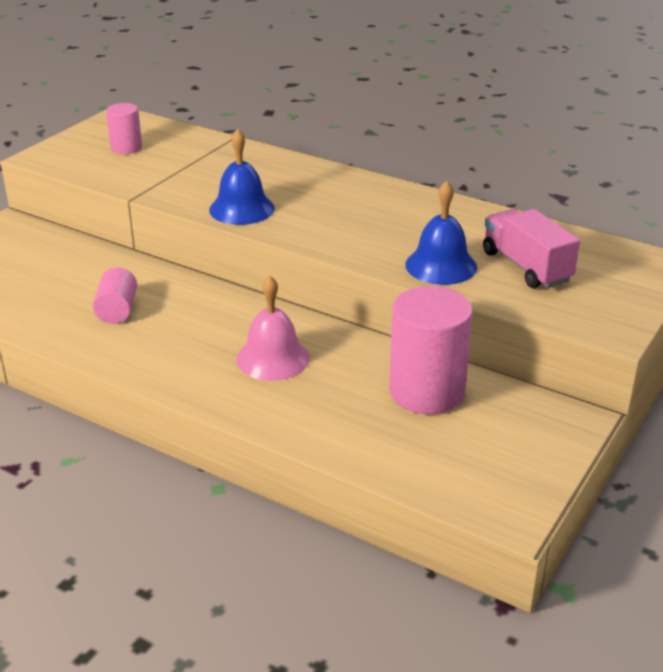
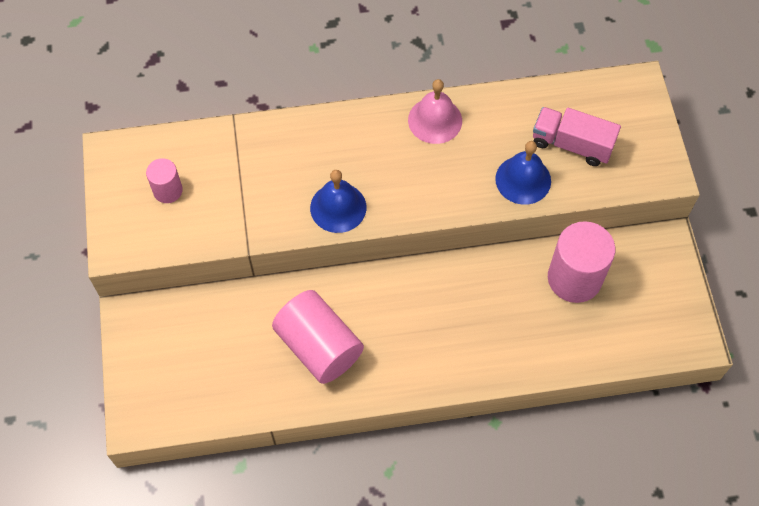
camera: 40 degrees left, 30 degrees up
(117, 310) = (319, 346): pink cylinder -> pink cylinder, size x1.87
(273, 358) = (462, 316): pink bell -> pink bell (435, 120)

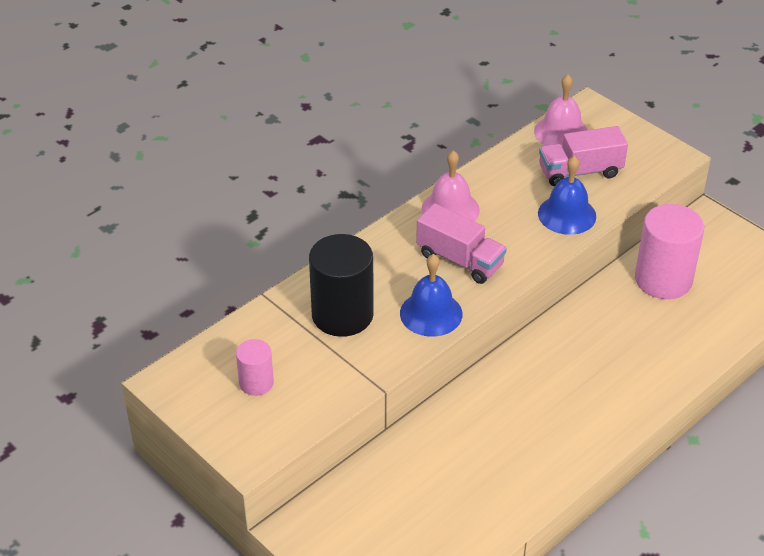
camera: 35 degrees left, 20 degrees down
(273, 169) = (342, 315): none -> black cylinder
(319, 346) = (502, 449): pink cylinder -> none
(401, 172) = (460, 260): none -> pink truck
(592, 96) = (561, 132): none -> pink bell

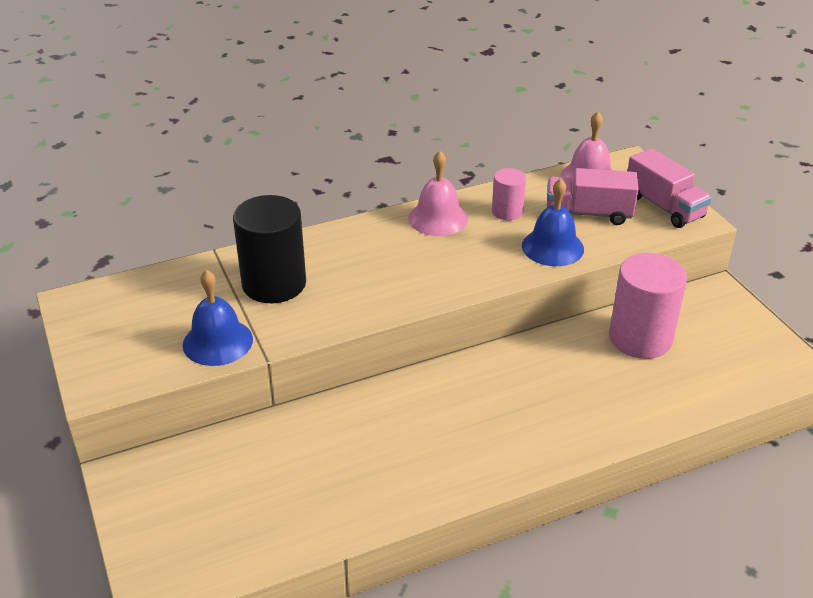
camera: 20 degrees right, 5 degrees down
(256, 383) = (152, 322): pink cylinder -> pink cylinder (507, 211)
(431, 313) = (360, 302): blue bell -> blue bell (217, 342)
(460, 260) = (419, 263): pink truck -> pink truck (664, 207)

